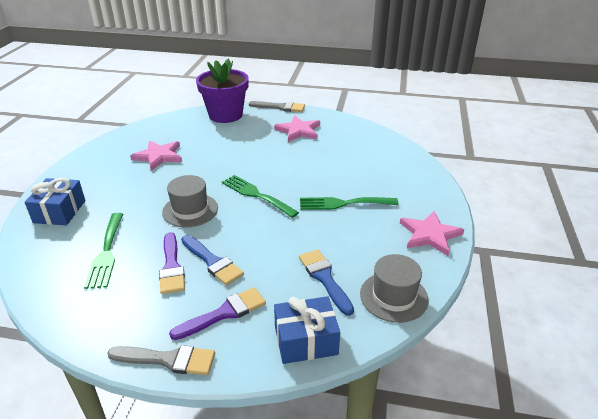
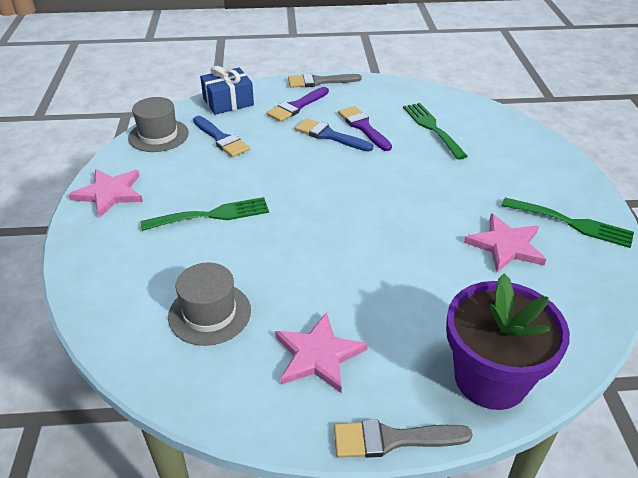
camera: 165 degrees right, 5 degrees up
(60, 211) = (526, 153): blue gift -> none
(190, 210) = (390, 177): grey hat -> grey hat (210, 313)
(256, 195) = (326, 208): green fork -> green fork (572, 223)

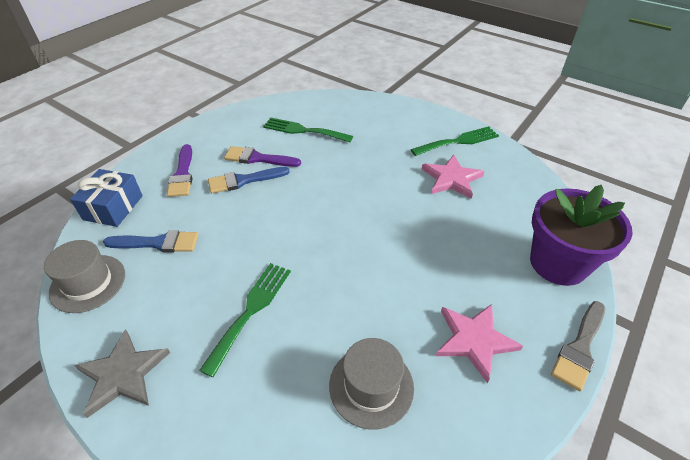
camera: 50 degrees left, 5 degrees up
(110, 193) = (123, 374): pink star -> grey star
(319, 81) = (170, 143): grey brush -> none

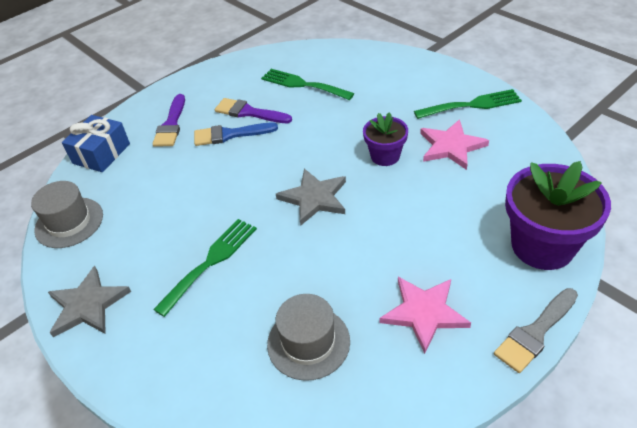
camera: 15 degrees right, 0 degrees up
(158, 243) = (137, 191): blue brush -> none
(340, 236) = (314, 198): none -> grey star
(395, 191) = (385, 156): none -> purple flower pot

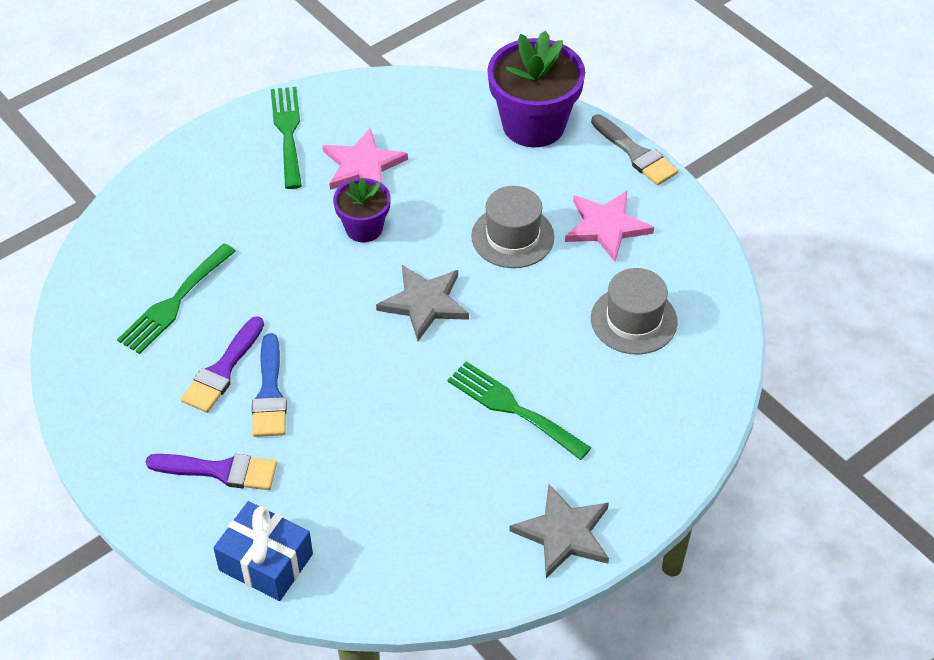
camera: 90 degrees left, 5 degrees up
(69, 222) = (413, 581): grey hat -> grey hat (512, 237)

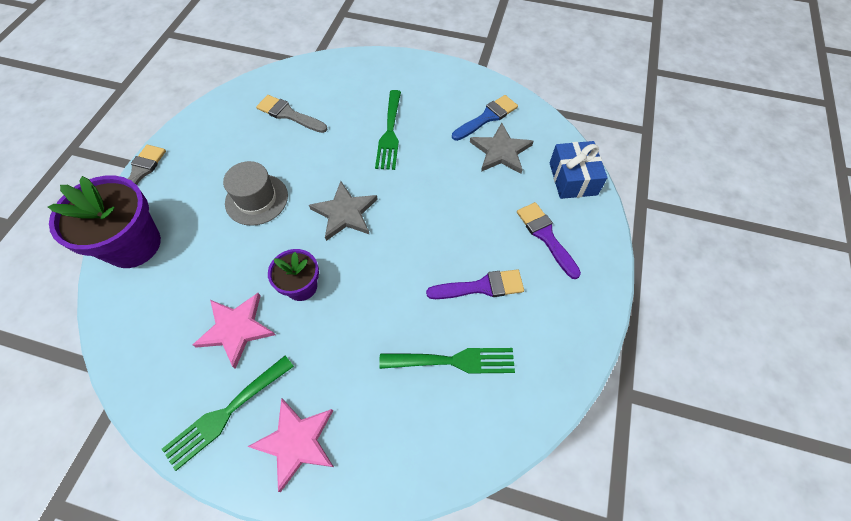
camera: 125 degrees left, 10 degrees up
(270, 393) = (475, 248): blue brush -> blue brush (487, 117)
(563, 533) = (446, 80): grey star -> grey star (501, 151)
(606, 227) = (219, 159): pink star -> pink star (296, 442)
(634, 320) = (289, 114): grey hat -> grey brush

